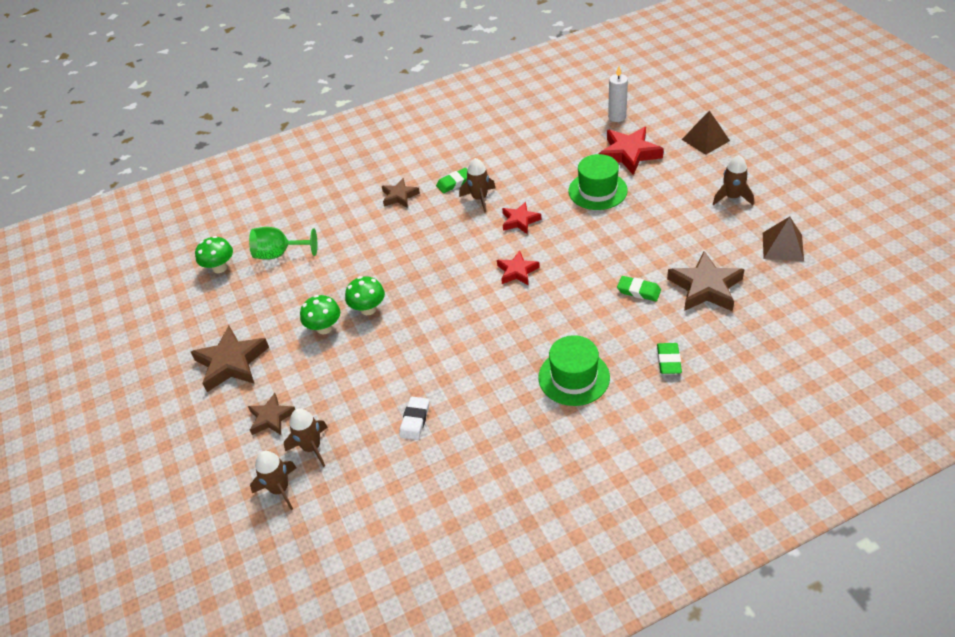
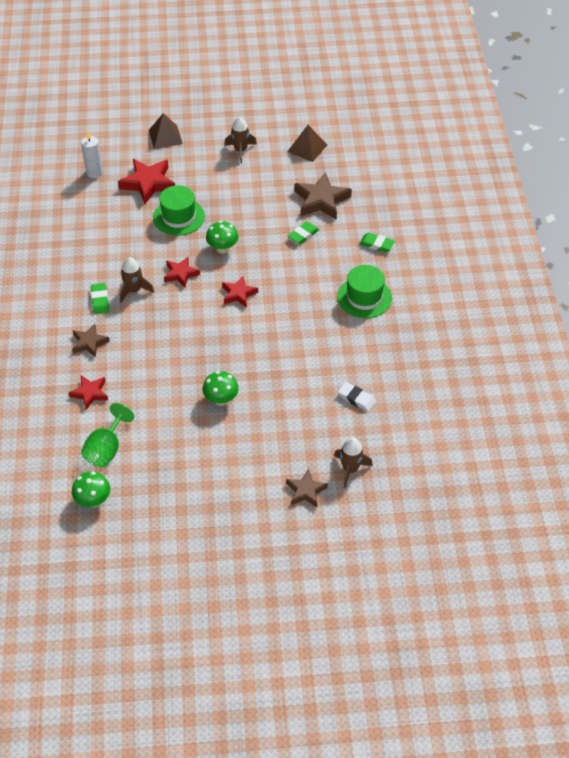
camera: 75 degrees left, 5 degrees up
(231, 363) = (227, 510): brown star -> none
(280, 489) = (380, 498): brown rocket -> none
(324, 328) = (225, 434): green mushroom -> green mushroom (222, 248)
(340, 219) = (90, 393): none -> red star

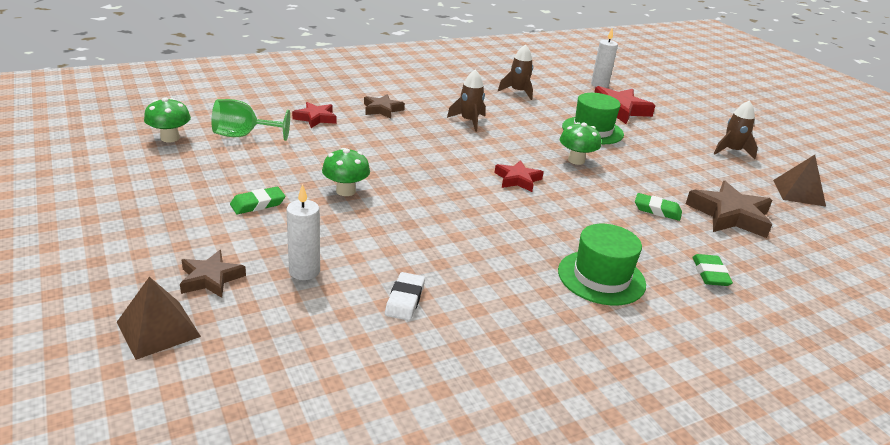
camera: 65 degrees right, 20 degrees down
(100, 300) = (441, 107): green eraser -> green eraser (258, 204)
(165, 137) = (690, 110): brown pyramid -> brown pyramid (158, 329)
(181, 274) = (514, 142): red star -> none
(313, 442) = (304, 271): none -> white candle
(350, 469) = (263, 315): brown rocket -> brown rocket (518, 92)

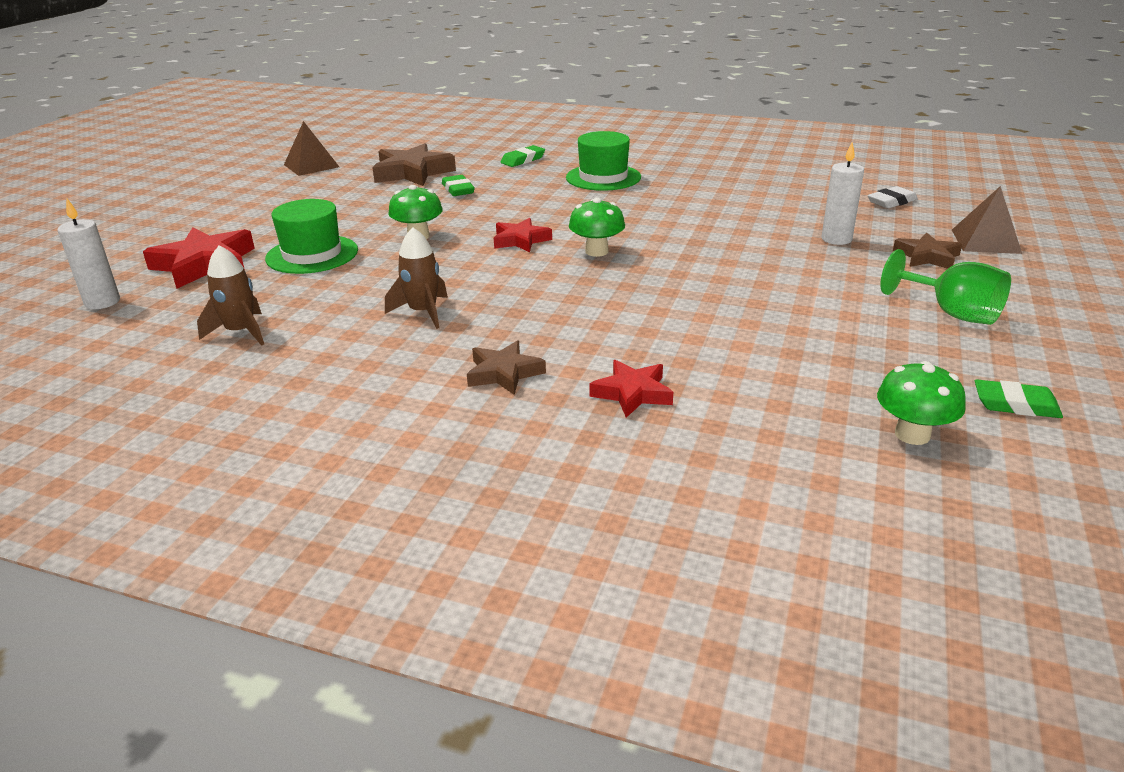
camera: 130 degrees left, 0 degrees up
(243, 136) = (783, 398): green goblet -> green goblet (951, 313)
(258, 204) = (837, 300): green eraser -> green eraser (1015, 404)
(345, 191) = (721, 283): green mushroom -> green mushroom (596, 251)
(405, 300) = (771, 206): white eraser -> white eraser (891, 202)
(731, 151) = (249, 198): brown rocket -> none

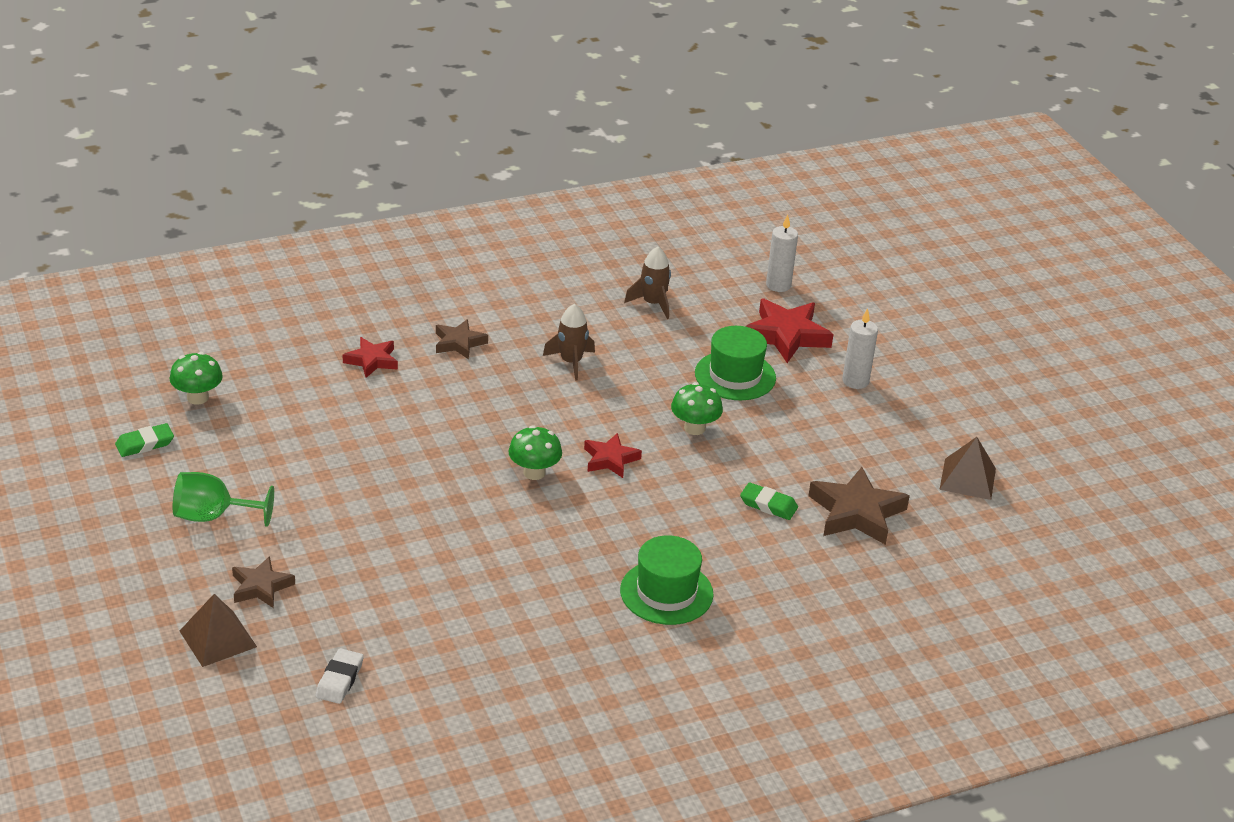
camera: 135 degrees right, 5 degrees up
(523, 160) = (792, 590): green eraser -> none
(836, 239) = (353, 580): white candle -> white candle (855, 381)

